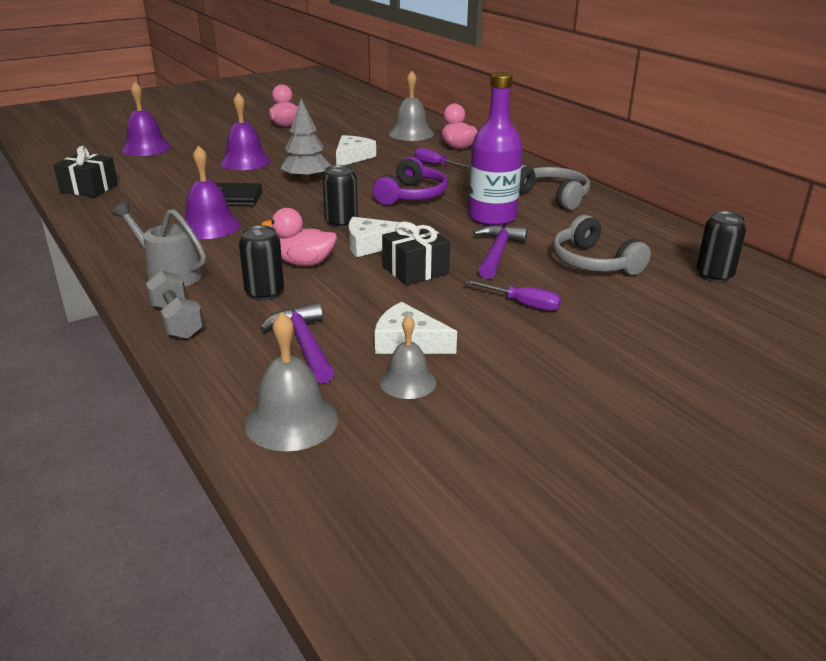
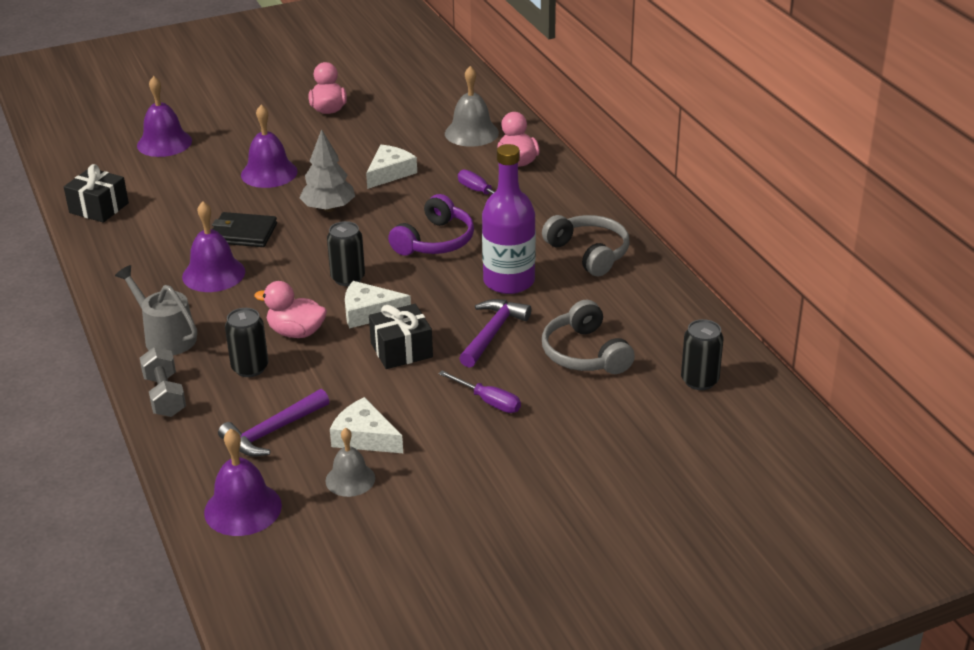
camera: 10 degrees right, 5 degrees up
(291, 421) = (243, 508): grey bell -> purple bell
(304, 344) = (272, 431): purple hammer -> purple hammer turned 120 degrees counterclockwise

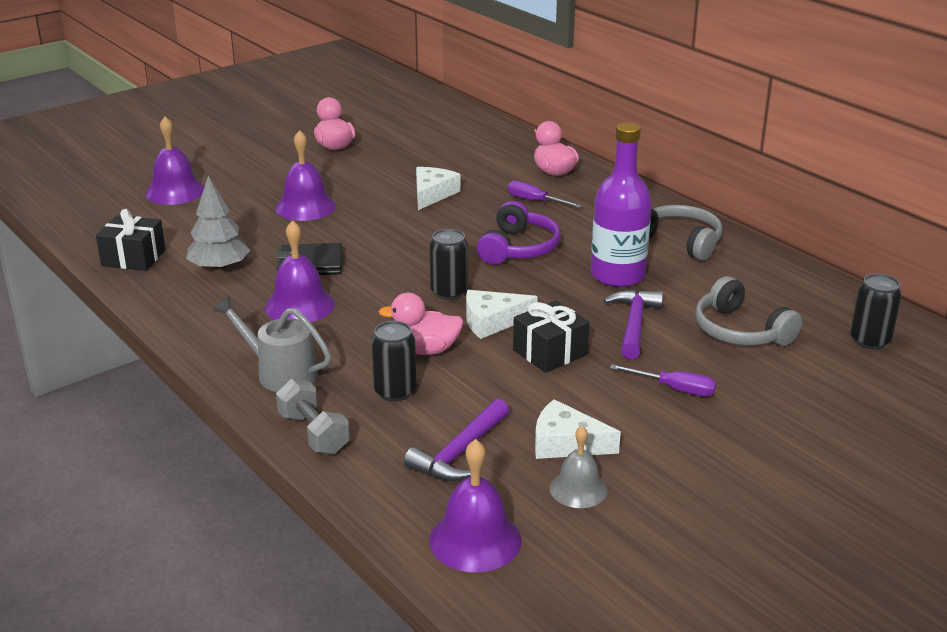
camera: 15 degrees left, 5 degrees down
(328, 208) = (388, 231): grey tree -> grey tree (219, 268)
(471, 133) = (492, 153): grey bell -> none

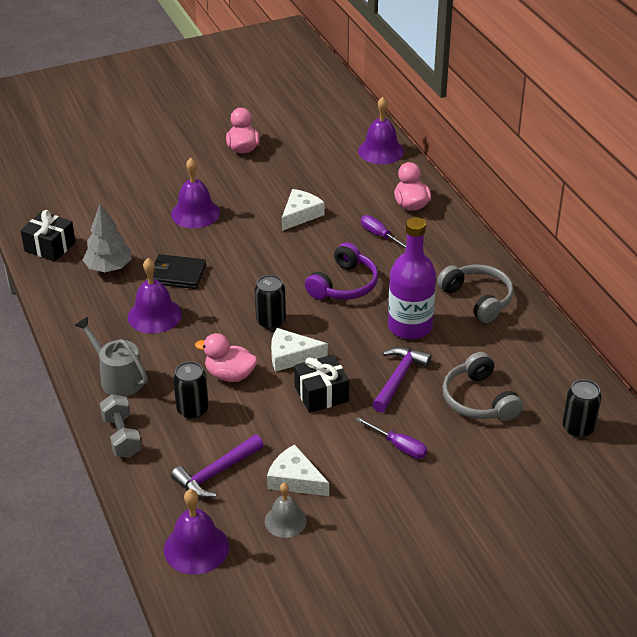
camera: 15 degrees right, 10 degrees up
(175, 191) = (102, 181): purple bell -> purple bell (381, 151)

